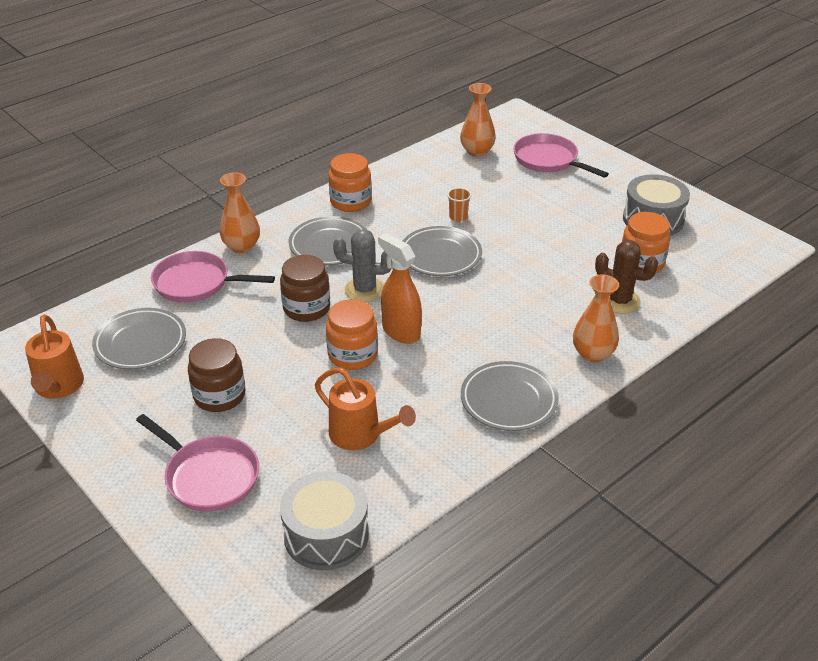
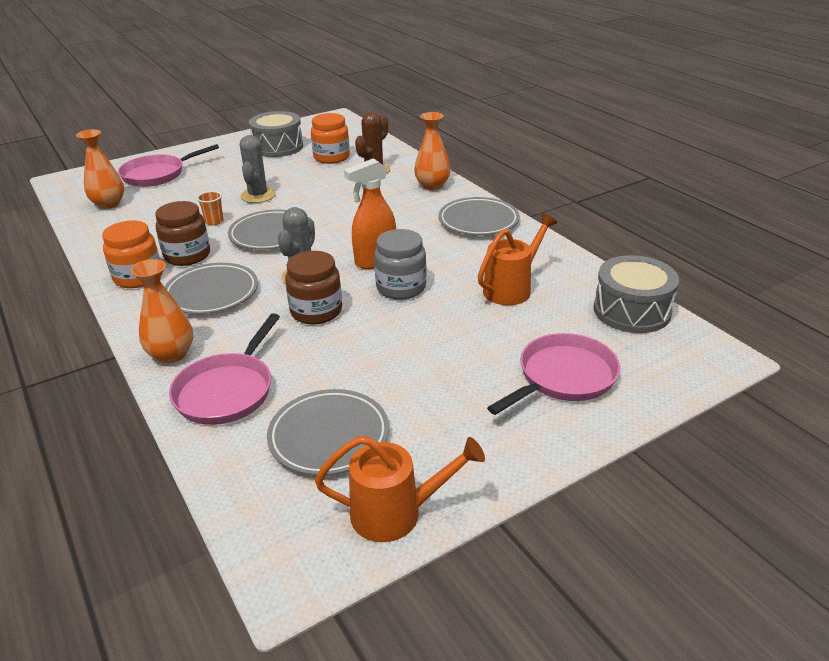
camera: 80 degrees left, 5 degrees down
(219, 396) = (442, 371): brown jar -> brown jar (187, 255)
(352, 355) = (401, 287): orange jar -> grey jar
(522, 231) = (258, 195): none -> grey cactus

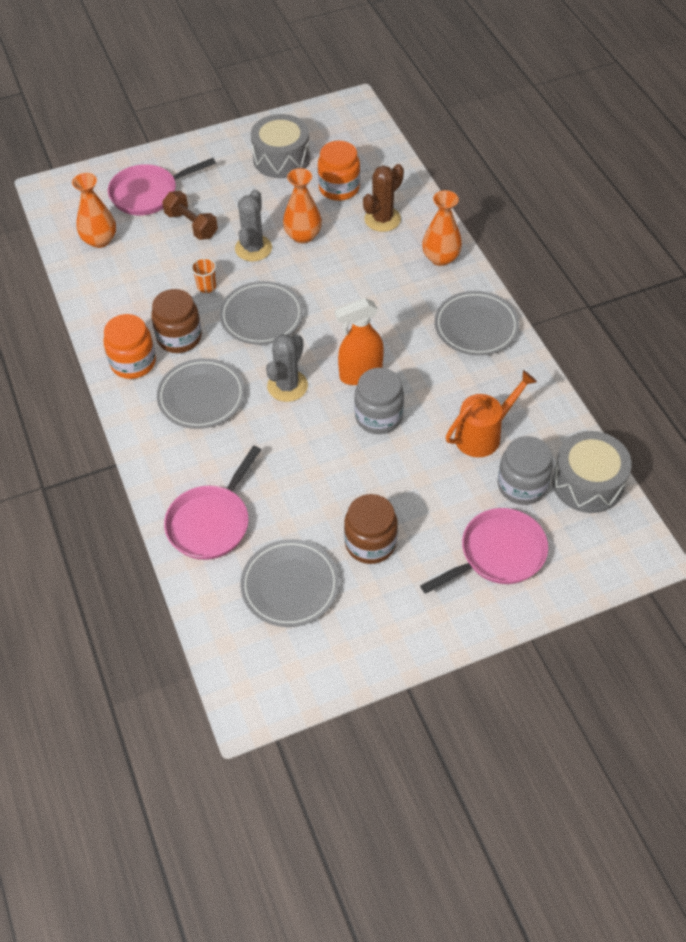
camera: 10 degrees right, 20 degrees up
(171, 354) = (165, 472): orange vase -> orange vase (303, 236)
(198, 188) = (191, 225): none -> brown dumbbell
(316, 311) = (295, 437): brown jar -> brown jar (370, 543)
(397, 513) = (332, 667): orange watering can -> none
(566, 320) = (522, 485): none -> grey jar

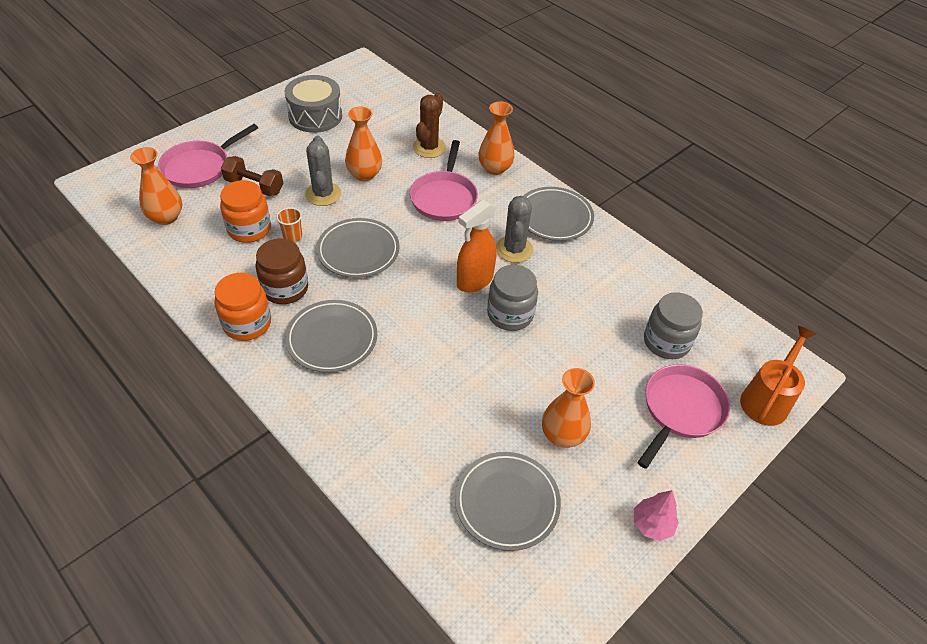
camera: 25 degrees left, 5 degrees down
(211, 522) = (397, 461): pink pan -> pink pan (444, 197)
(287, 386) = (412, 308): grey cactus -> grey cactus (514, 249)
(339, 188) = (378, 130): orange jar -> orange jar (249, 229)
(370, 543) = (562, 435): brown jar -> orange vase
(411, 644) = (652, 524): none -> pink tree
(483, 434) = (609, 306): orange watering can -> orange watering can (767, 399)
(587, 483) = (718, 324): grey drum -> none

